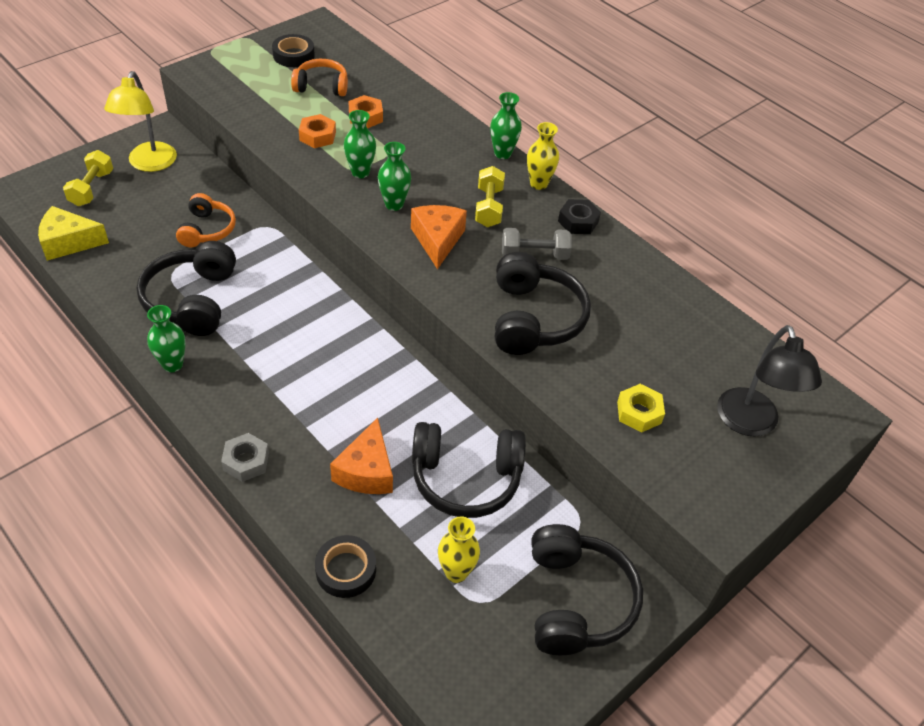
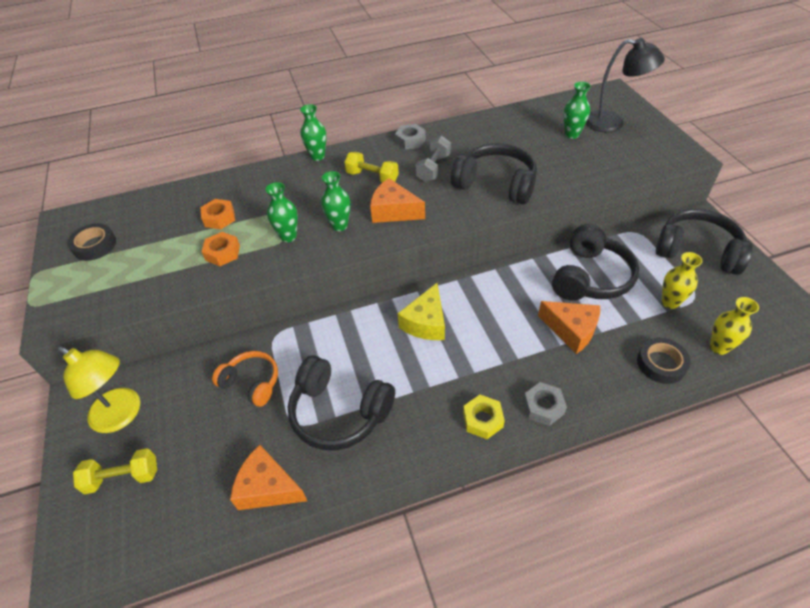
camera: 60 degrees left, 0 degrees up
(69, 242) = (195, 514): yellow cheese -> yellow cheese (426, 322)
(91, 188) = (123, 477): yellow dumbbell -> yellow dumbbell turned 45 degrees counterclockwise
(102, 278) = (268, 487): none -> orange cheese
(172, 364) = (414, 443): green vase -> green vase (571, 134)
(321, 86) = (156, 236): orange headphones -> none
(538, 184) = (361, 148): yellow vase -> yellow vase (719, 347)
(578, 221) = (410, 141): black nut -> grey nut
(639, 412) = (594, 161): yellow nut -> yellow nut (483, 420)

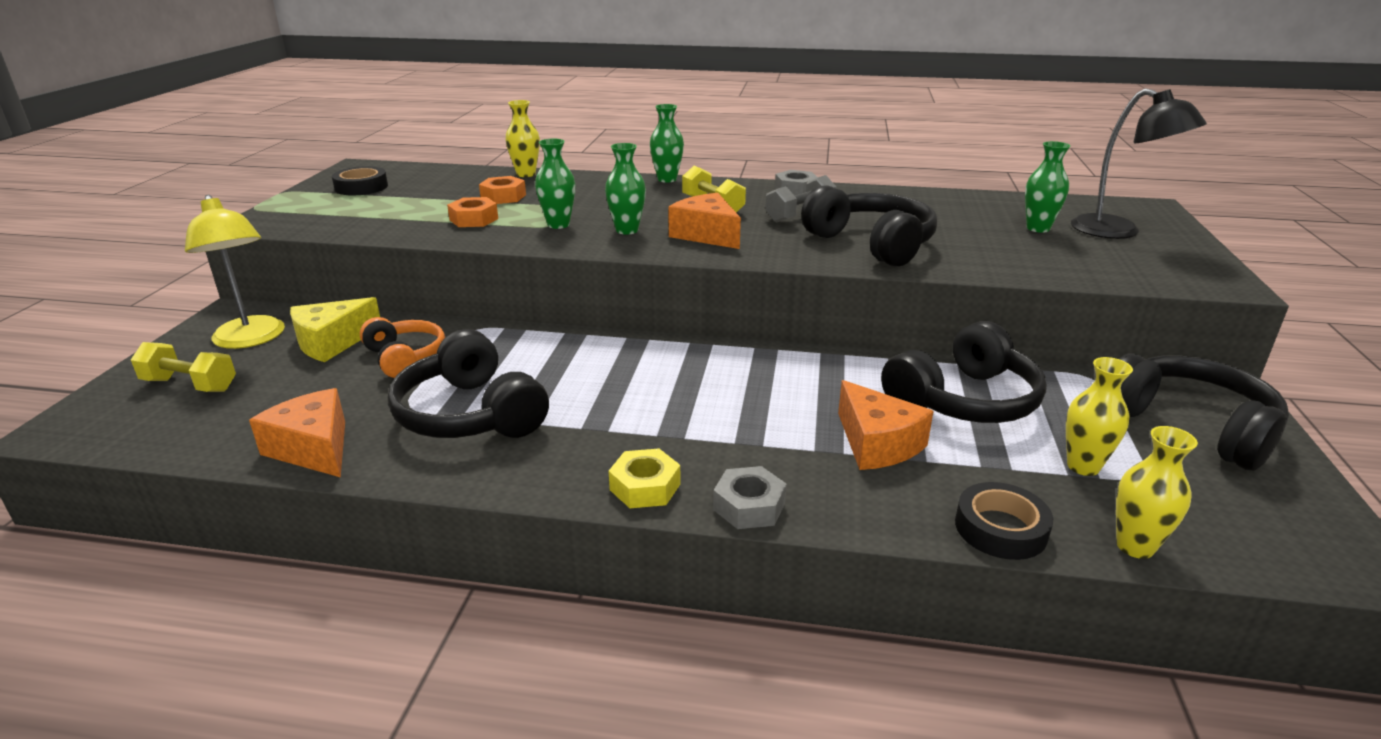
camera: 25 degrees right, 20 degrees down
(210, 184) = (526, 174): none -> yellow vase
(426, 322) = (669, 372): yellow cheese -> yellow cheese (332, 342)

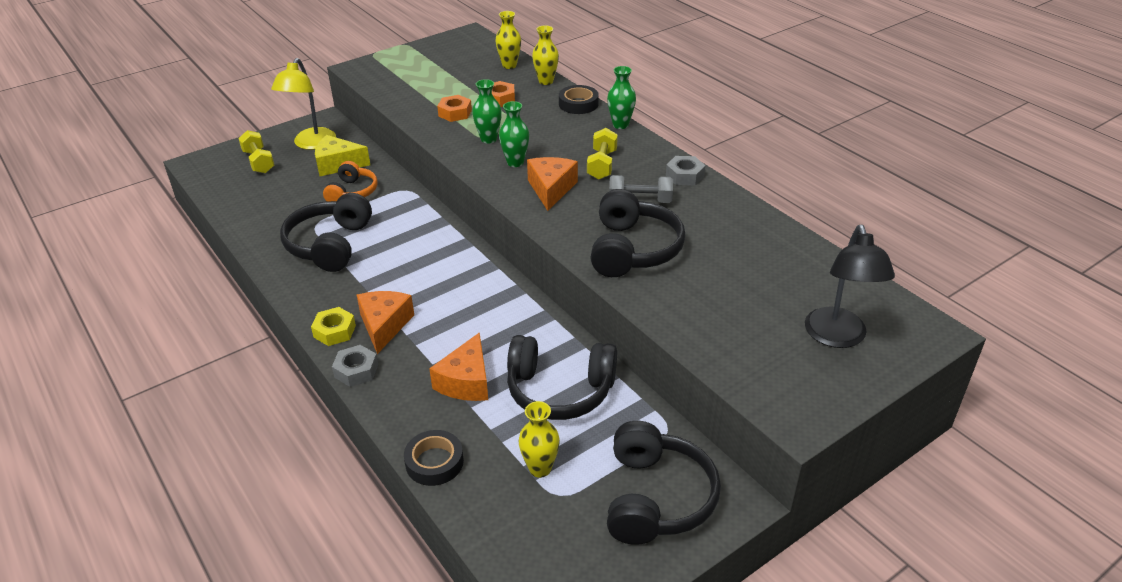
camera: 45 degrees right, 10 degrees up
(314, 448) = (255, 227): orange cheese -> orange cheese (384, 325)
(361, 187) = (444, 56): black tape -> black tape (578, 104)
(1038, 228) = (780, 300): green vase -> none
(1135, 546) = (474, 518): yellow vase -> yellow vase (509, 65)

